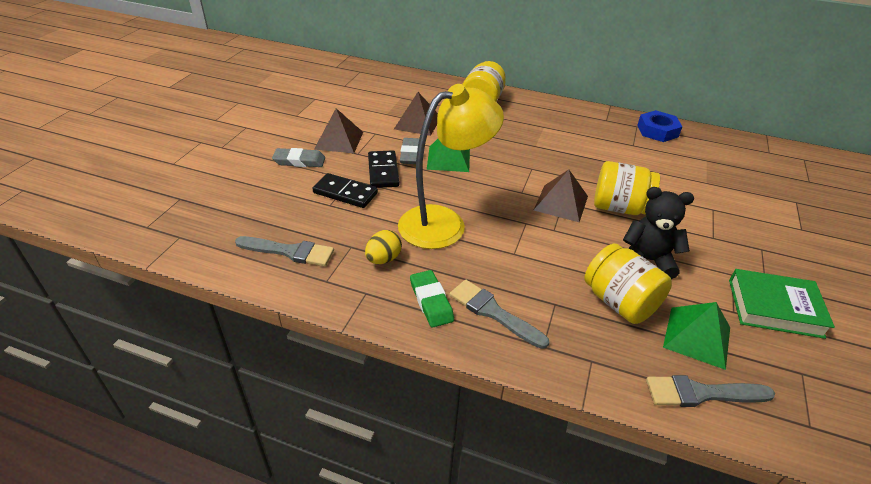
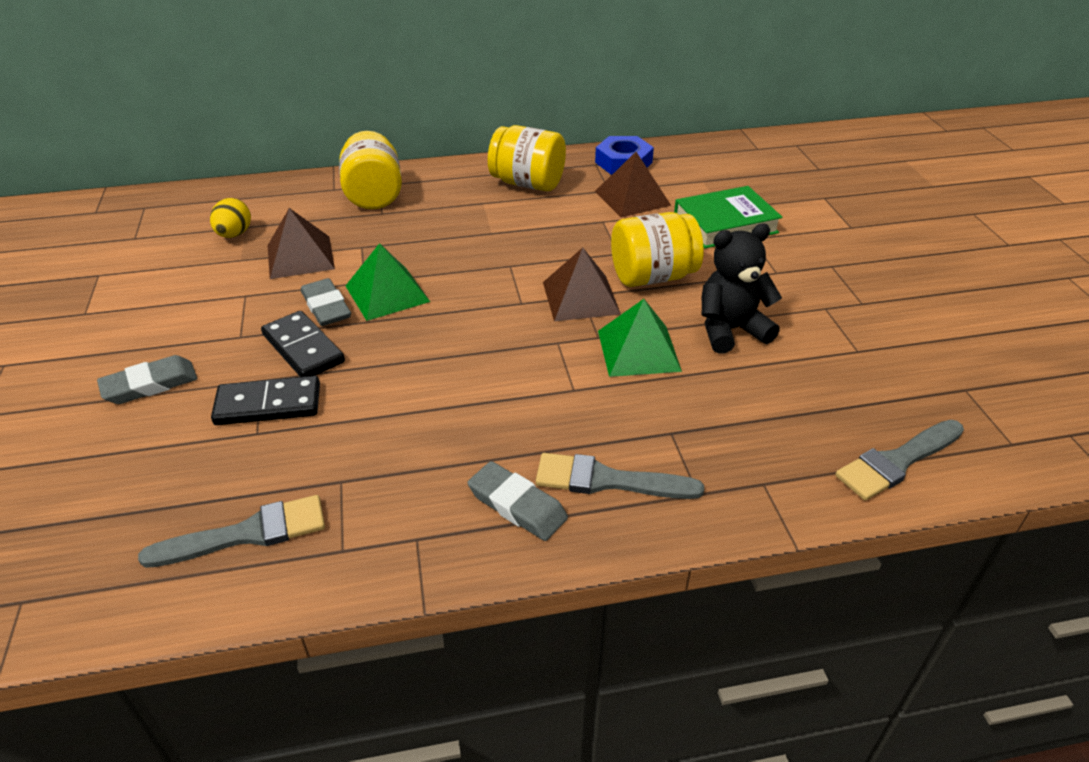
camera: 30 degrees left, 0 degrees up
(339, 140) = (193, 327): brown pyramid -> brown pyramid (632, 198)
(383, 259) = (404, 477): yellow egg -> yellow egg (234, 234)
(431, 301) = (517, 505): green eraser -> grey eraser
(444, 222) = (450, 387): yellow lamp -> none
(619, 302) = (739, 395): yellow jar -> yellow jar (527, 183)
(697, 337) = (846, 398): green pyramid -> green pyramid (638, 350)
(774, 308) = (891, 328): green book -> green book (725, 224)

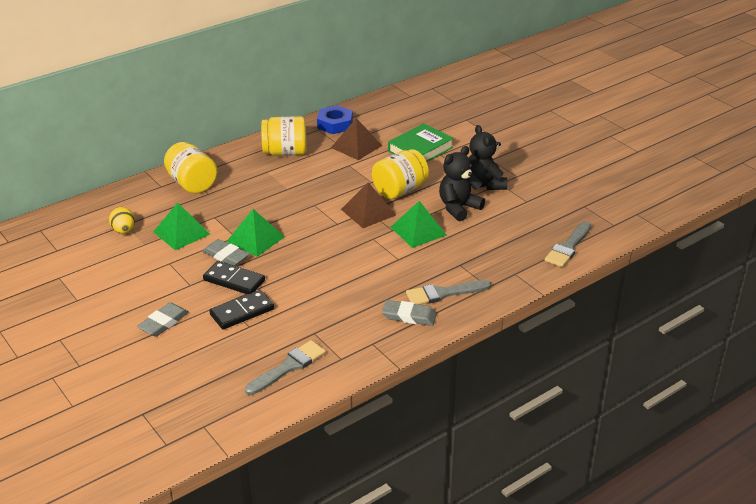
camera: 25 degrees left, 5 degrees down
(300, 257) = (181, 233): brown pyramid -> green pyramid
(798, 302) = (484, 184): none -> black teddy bear

